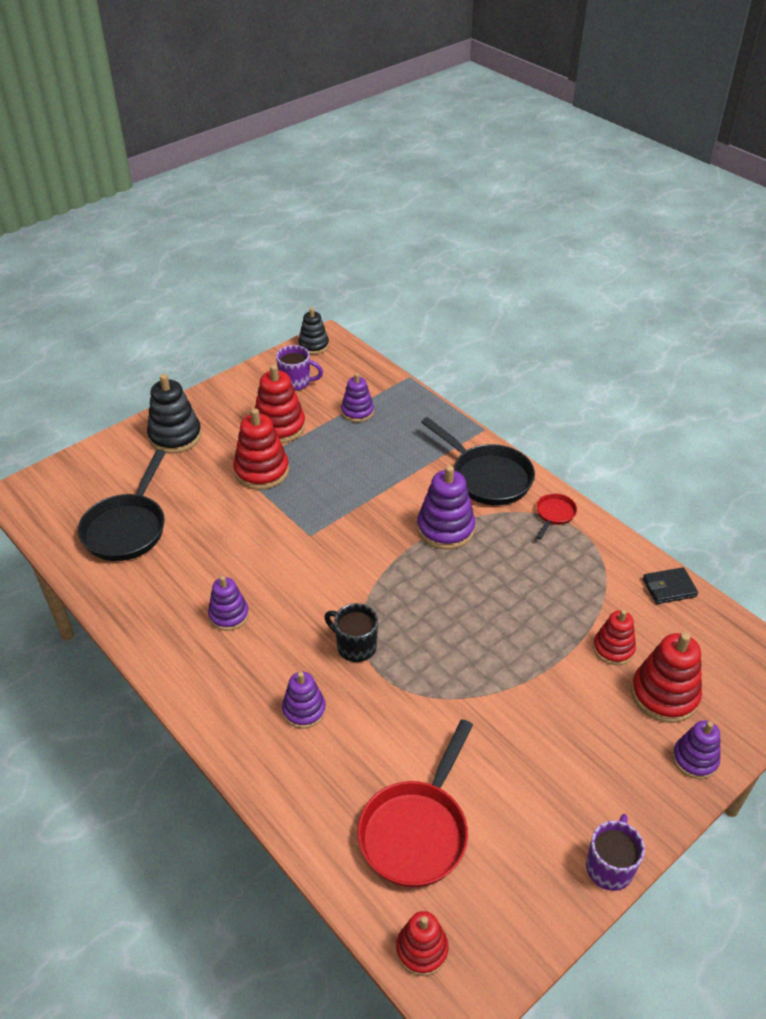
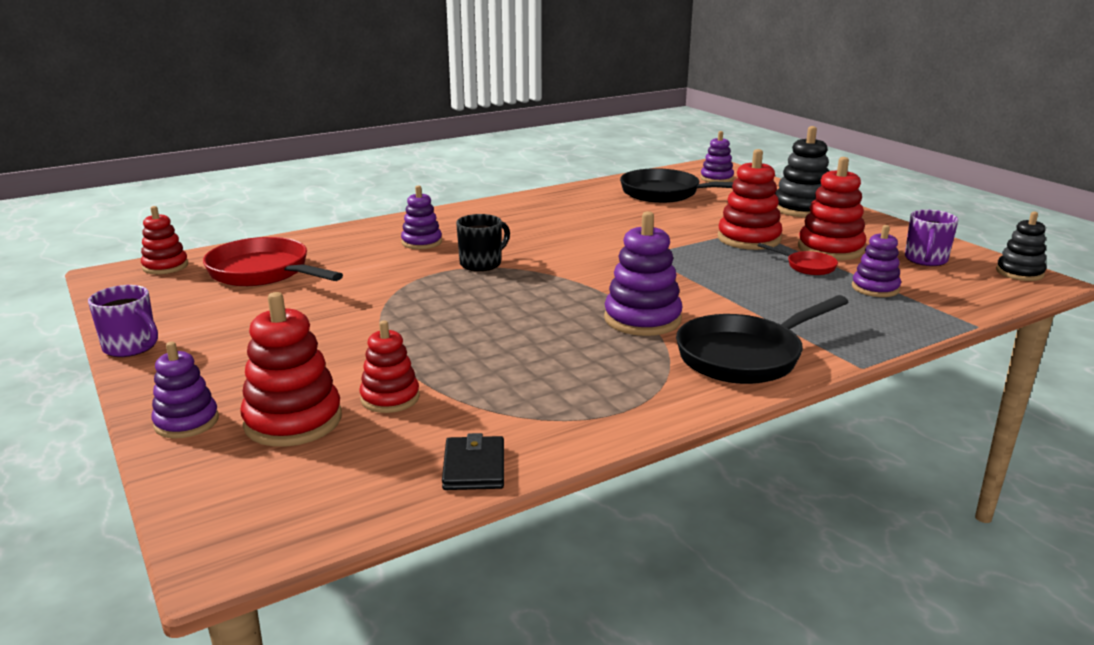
camera: 100 degrees right, 20 degrees down
(229, 615) = (546, 222): purple stacking toy -> purple stacking toy (716, 178)
(554, 515) = (659, 395): red pan -> red pan (807, 266)

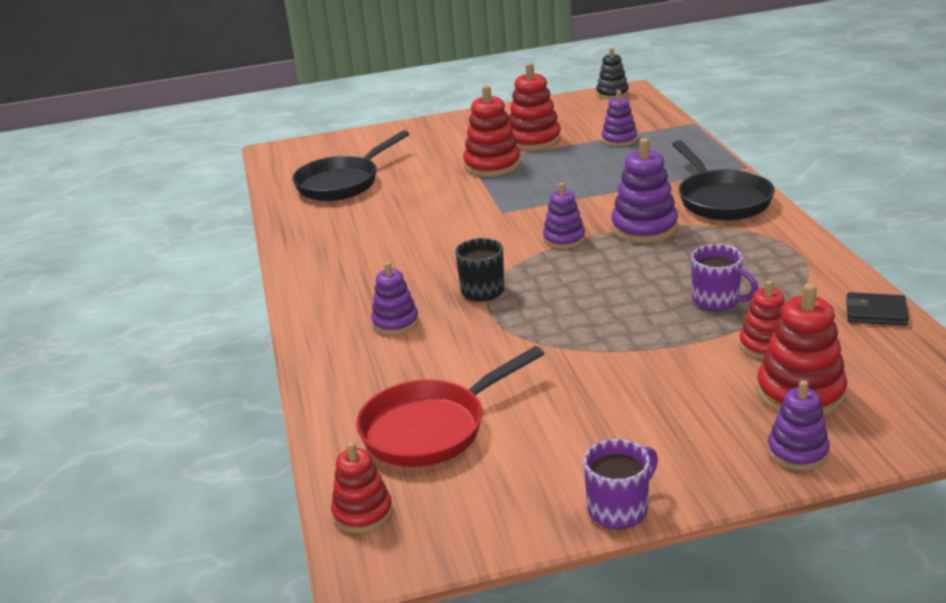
camera: 70 degrees left, 5 degrees up
(716, 178) = (317, 155): purple stacking toy -> purple stacking toy (564, 239)
(801, 209) = (433, 134): black stacking toy -> none
(807, 266) = (566, 154): red pan -> none
(925, 260) = (574, 114): purple mug -> purple mug (717, 301)

